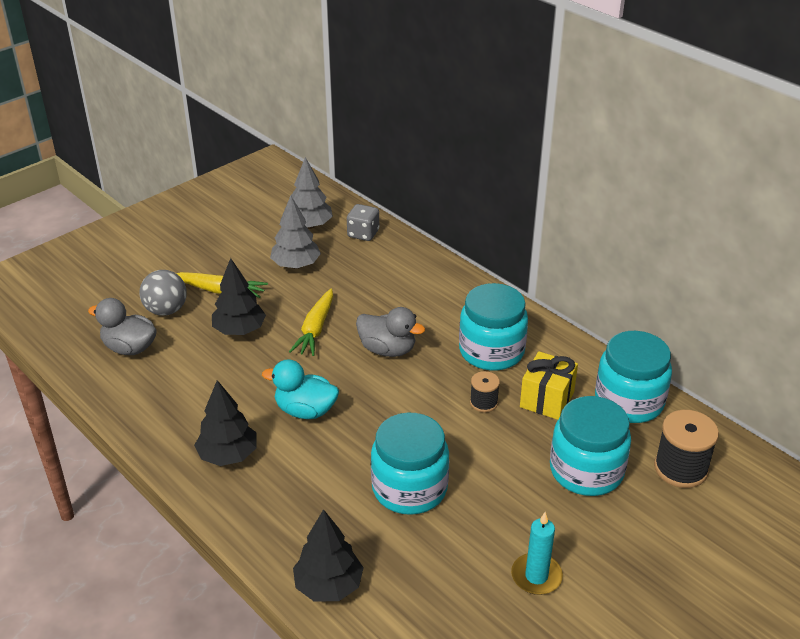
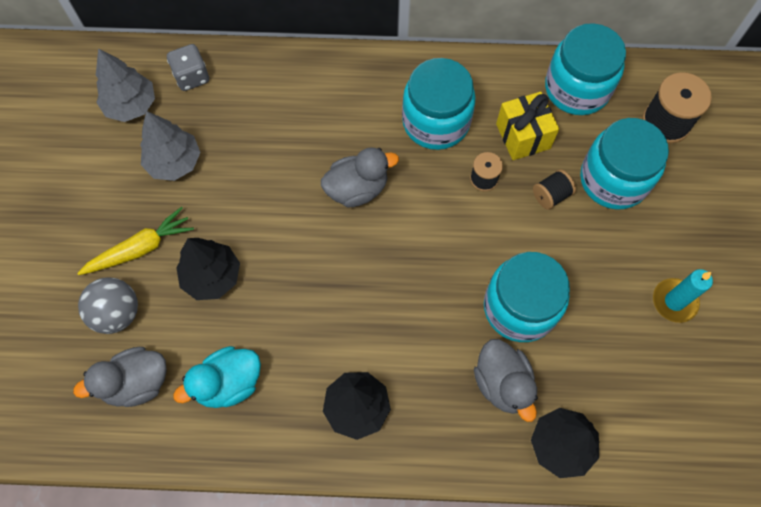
camera: 45 degrees left, 30 degrees up
(305, 410) = (364, 308): turquoise duck -> turquoise duck (228, 383)
(315, 329) = (275, 218): yellow carrot -> none
(337, 519) = (502, 383): none -> grey duck
(522, 445) = (551, 195): none -> black spool

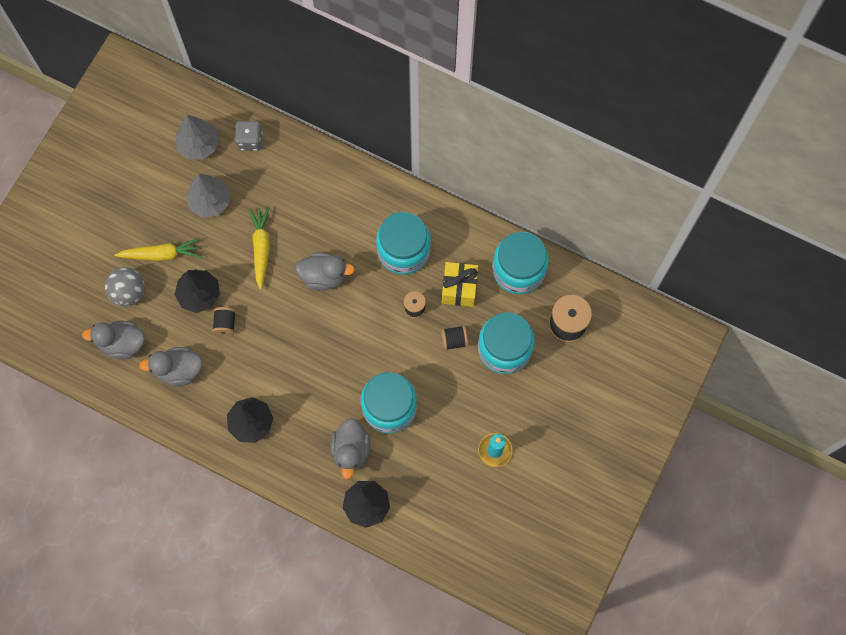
camera: 25 degrees right, 5 degrees up
(228, 383) = (178, 370): turquoise duck -> grey duck
(262, 297) = (225, 324): none -> black spool
(264, 189) = (261, 248): none -> yellow carrot

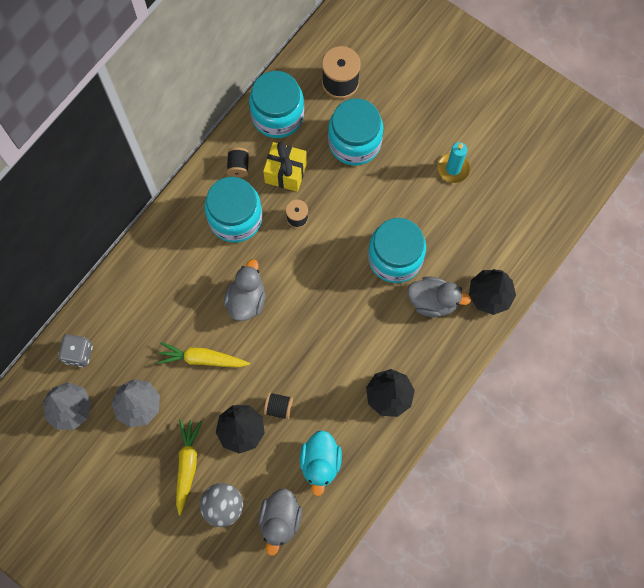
camera: 80 degrees left, 0 degrees up
(178, 370) = (320, 463): grey duck -> turquoise duck
(454, 340) = (338, 186): black spool -> black spool (238, 166)

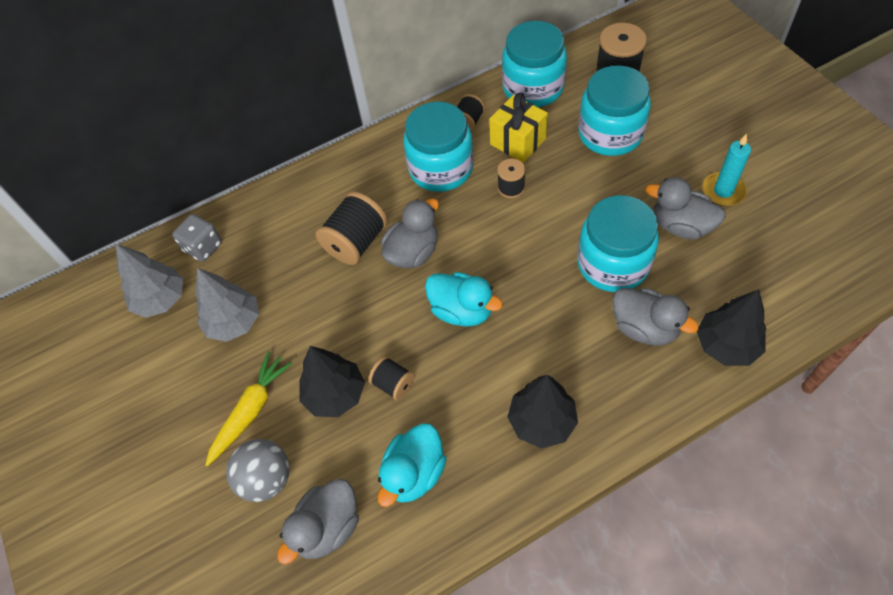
camera: 30 degrees right, 15 degrees down
(199, 307) = (356, 242): none -> black spool
(202, 359) = (332, 298): yellow carrot -> none
(303, 334) = (462, 310): none -> turquoise duck
(432, 209) = (681, 226): none -> grey duck

